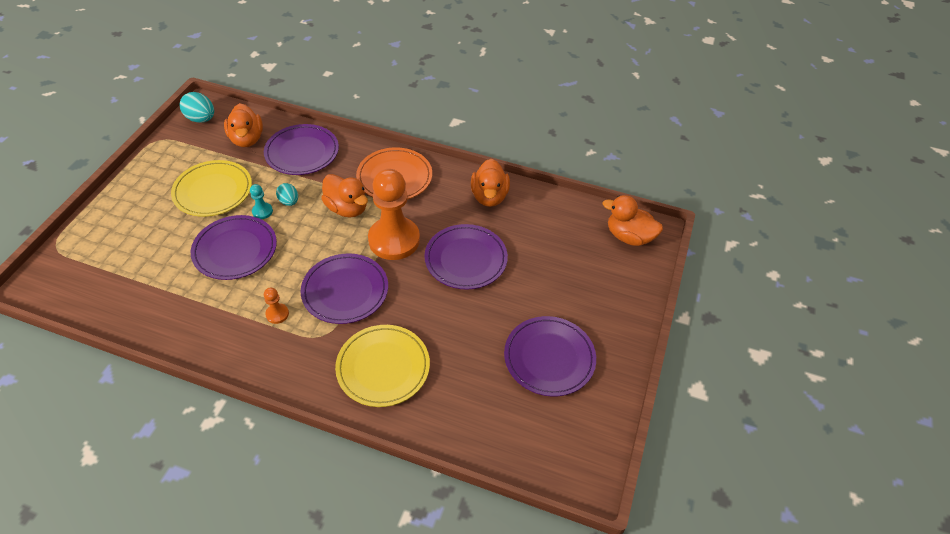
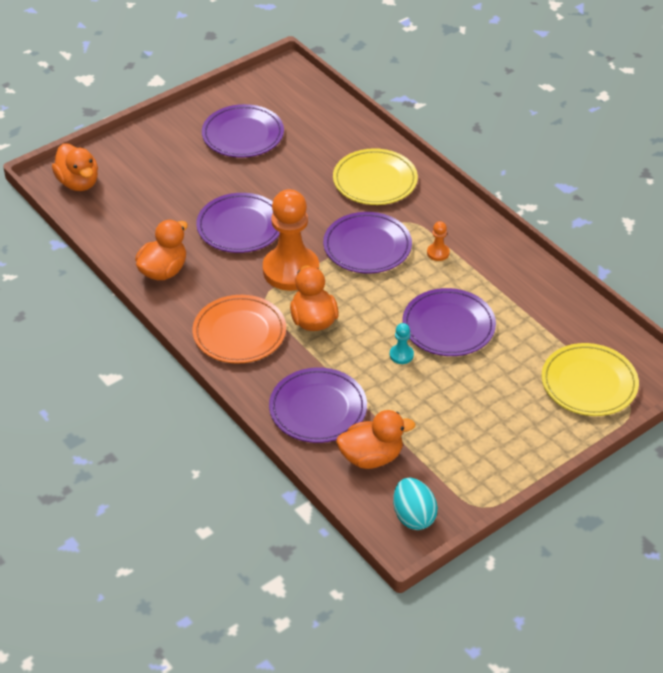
camera: 145 degrees left, 5 degrees down
(213, 191) = (442, 402): yellow plate -> yellow plate (589, 383)
(247, 139) = (371, 457): orange duck -> orange duck turned 60 degrees clockwise
(289, 202) = (367, 354): turquoise egg -> none

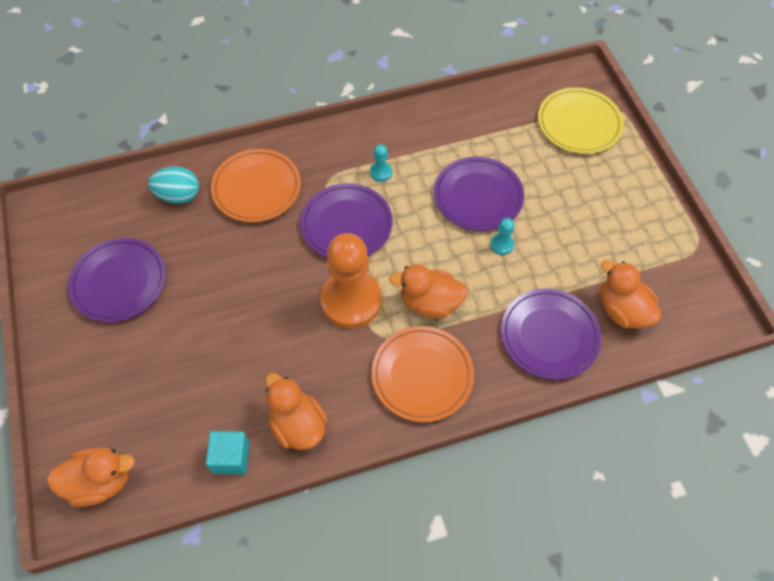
camera: 70 degrees left, 15 degrees up
(122, 242) = (231, 457): none -> turquoise cube
(240, 226) = (264, 327): purple plate -> none
(371, 457) = (622, 310): orange duck -> orange duck turned 45 degrees counterclockwise
(375, 181) = (256, 188): yellow plate -> orange plate
(413, 516) = (699, 300): turquoise egg -> turquoise egg (178, 196)
(438, 253) = (381, 172): orange pawn -> turquoise pawn

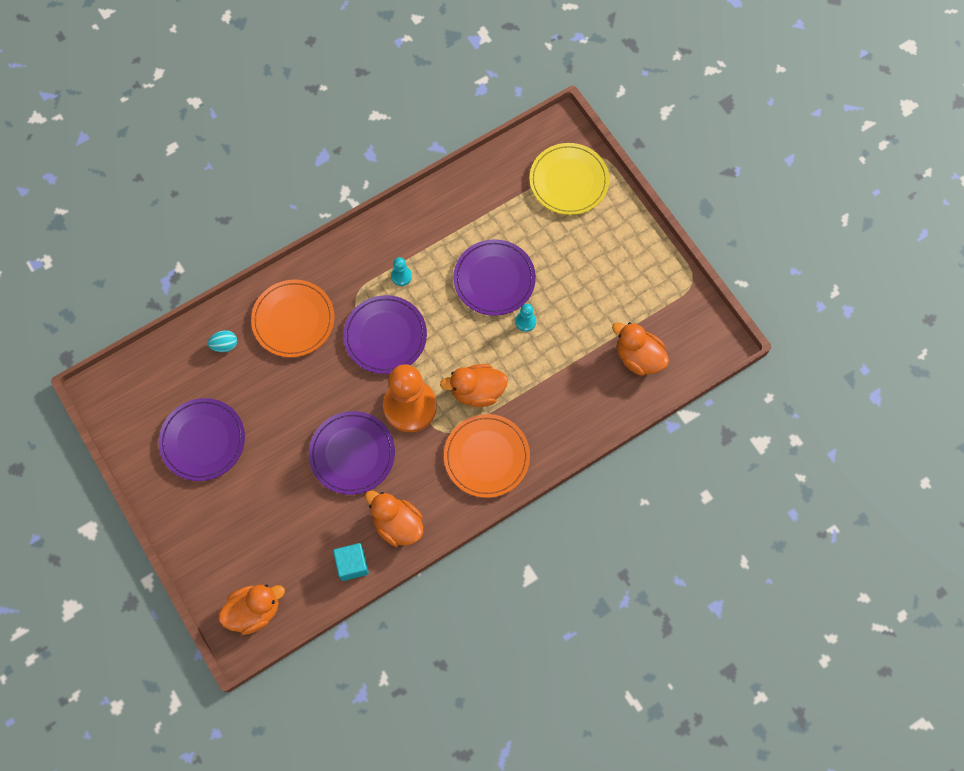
camera: 15 degrees left, 10 degrees up
(178, 196) = (225, 345): turquoise egg -> turquoise egg, size x0.64
(549, 335) = (583, 395): purple plate -> purple plate (352, 454)

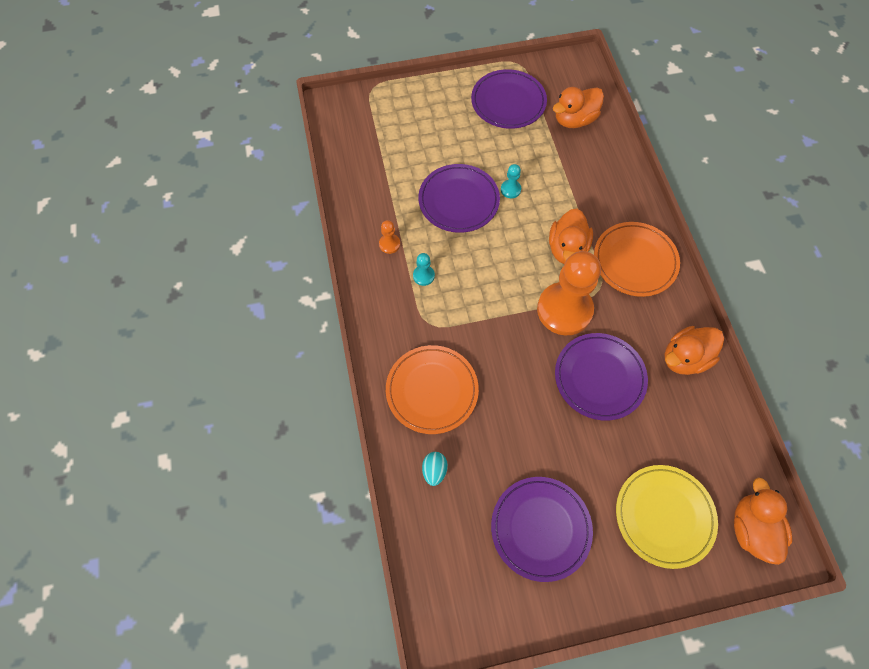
camera: 70 degrees left, 5 degrees down
(352, 564) = (718, 413): turquoise cube -> none
(385, 336) = (482, 309): purple plate -> purple plate (508, 102)
(423, 236) = (389, 244): none -> orange pawn
(569, 181) = (386, 115): yellow plate -> yellow plate (664, 516)

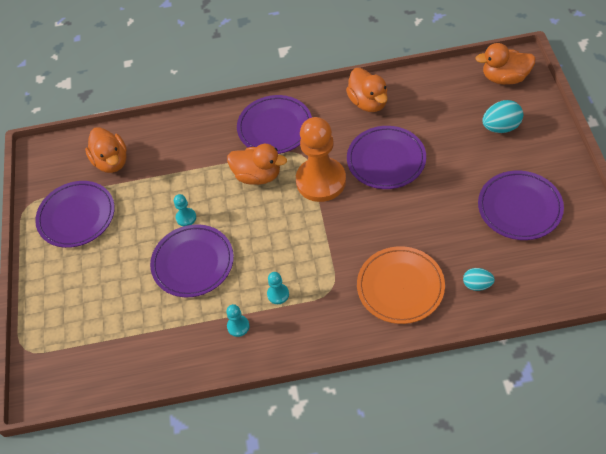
camera: 80 degrees left, 10 degrees down
(389, 244) = (238, 326): orange pawn -> turquoise pawn
(635, 261) = (275, 127): orange plate -> purple plate
(664, 516) = (501, 127): yellow plate -> turquoise egg

